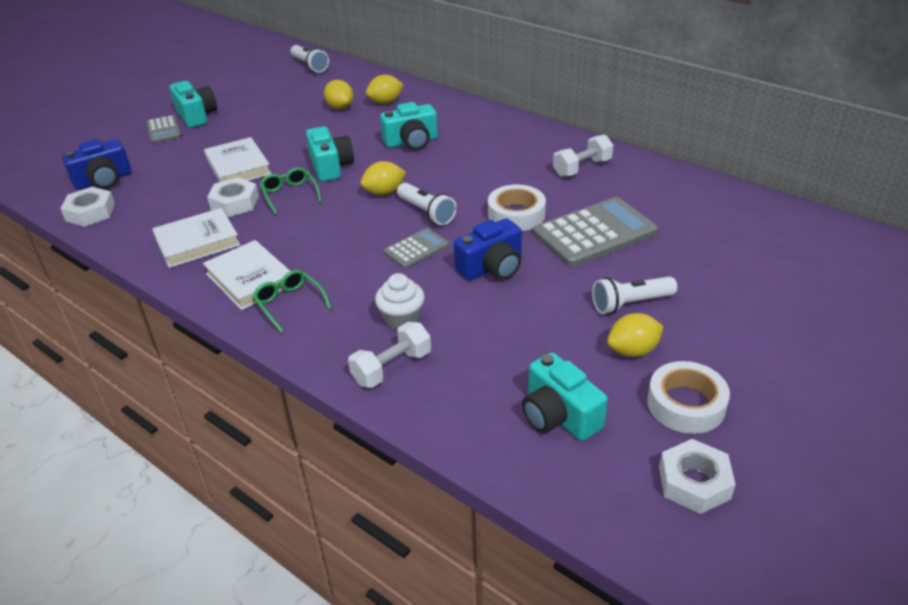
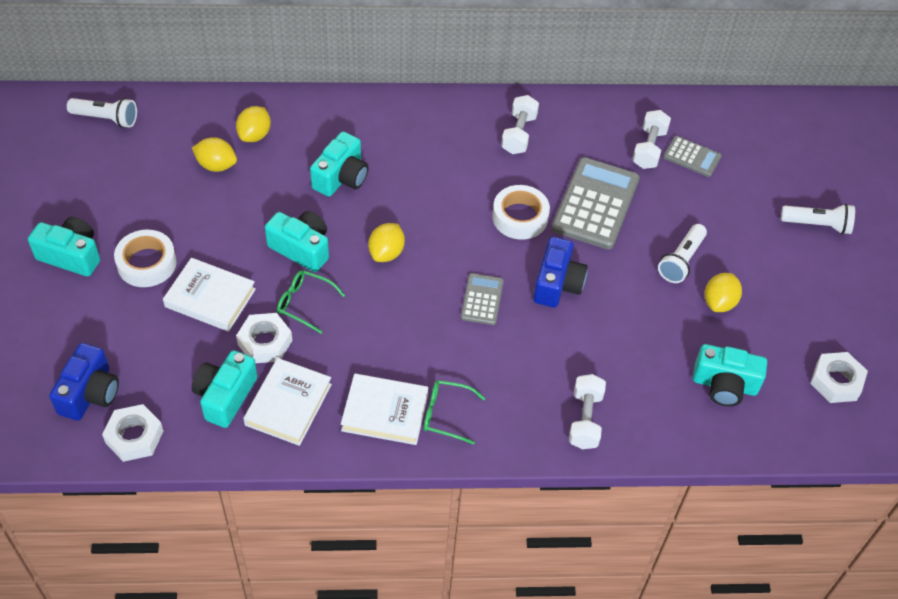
camera: 45 degrees left, 15 degrees up
(163, 130) = (61, 294): grey calculator -> grey calculator (692, 157)
(169, 218) = (225, 396): none -> turquoise camera
(401, 319) = (545, 374): white cupcake -> none
(426, 212) = (447, 255): white flashlight -> white flashlight (817, 225)
(686, 404) = (785, 326): white tape -> white tape (147, 263)
(693, 218) = (649, 149): none -> white dumbbell

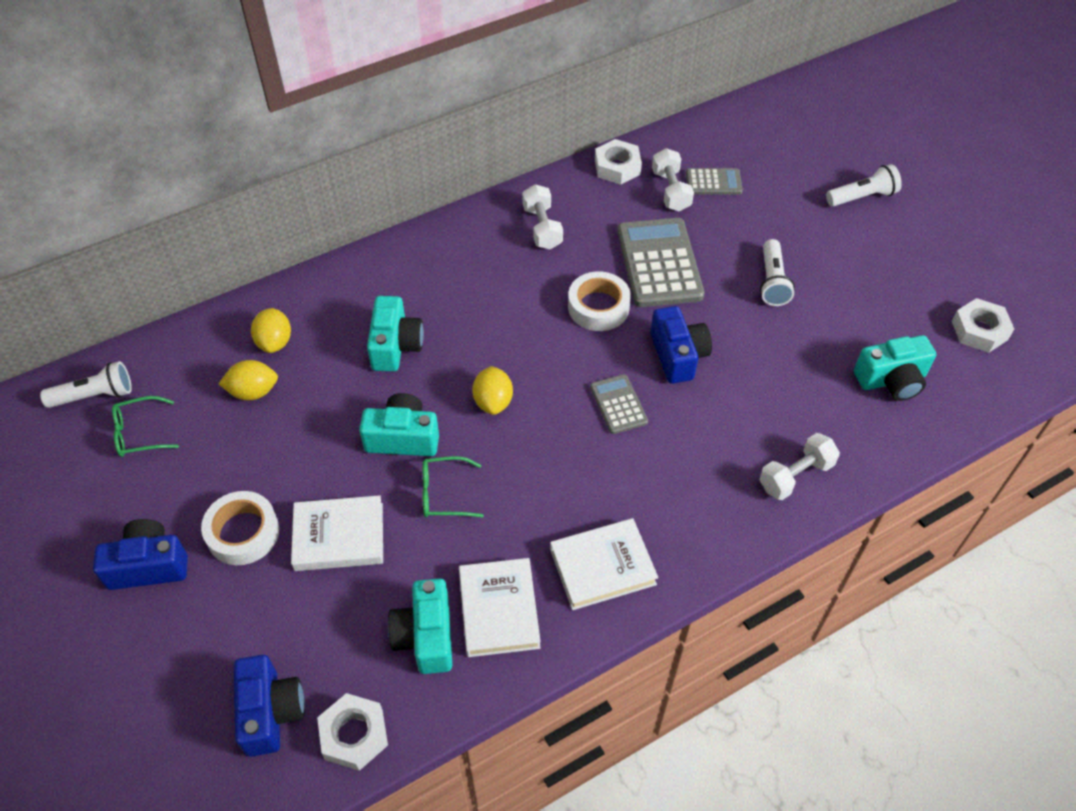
camera: 25 degrees left, 0 degrees up
(71, 255) = (148, 565): turquoise camera -> blue camera
(265, 342) = (430, 555): white nut -> white nut (617, 167)
(446, 414) = (664, 538): green glasses -> green glasses (139, 433)
(585, 419) = (795, 475): white dumbbell -> white dumbbell turned 75 degrees clockwise
(719, 302) = (832, 305): yellow lemon -> none

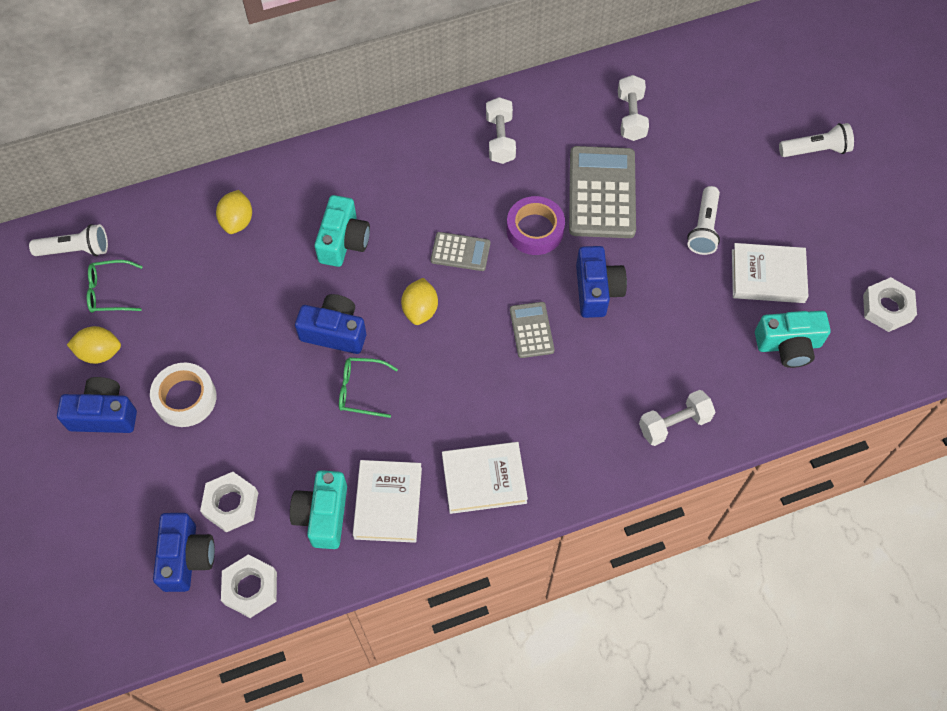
camera: 10 degrees right, 10 degrees up
(253, 392) = (212, 267): yellow lemon -> yellow lemon (100, 353)
(339, 537) = (265, 415): white book -> white book (767, 276)
(403, 437) = (335, 332): turquoise camera -> blue camera
(598, 307) = (535, 230): white tape -> purple tape
(617, 167) = (585, 83): white nut -> white nut (231, 504)
(713, 182) = (674, 113): grey calculator -> grey calculator (460, 252)

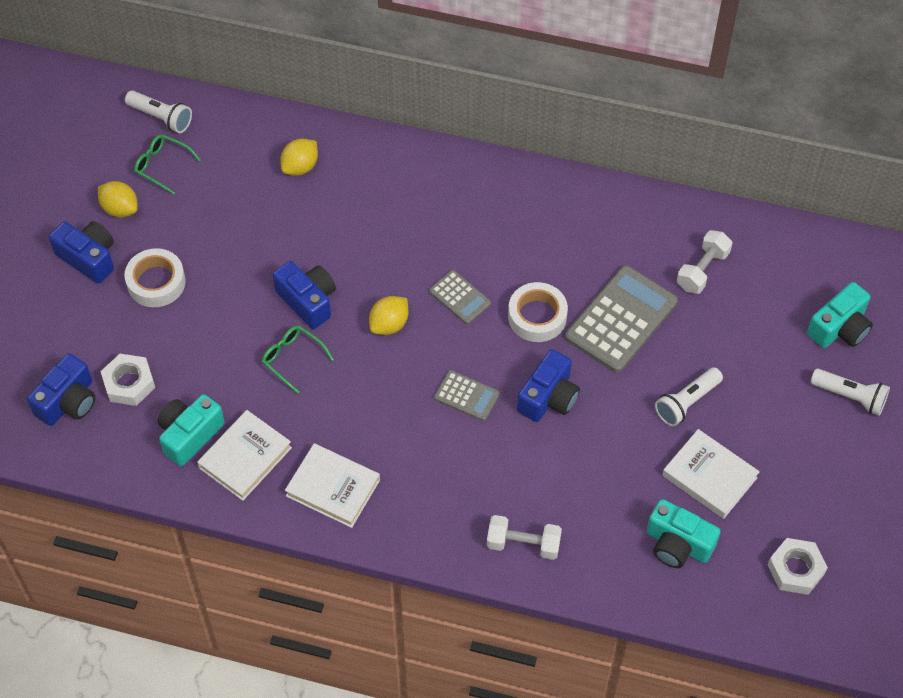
camera: 35 degrees right, 5 degrees down
(250, 588) = (96, 454): white nut -> none
(343, 241) = (371, 232): turquoise camera -> turquoise camera (839, 328)
(500, 139) = (570, 223): white dumbbell -> none
(531, 330) = (466, 396): grey calculator -> grey calculator turned 90 degrees clockwise
(535, 230) = (537, 316): purple tape -> white tape

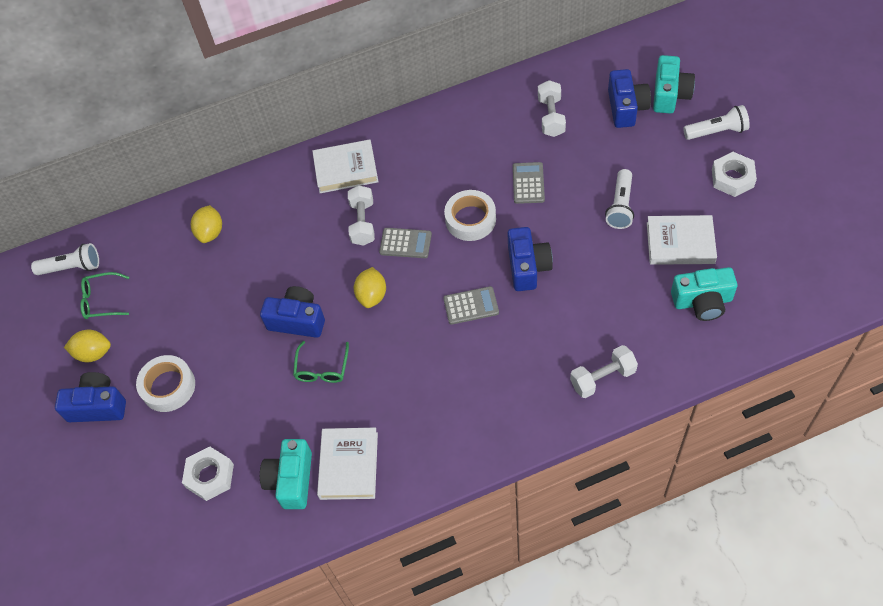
camera: 30 degrees left, 0 degrees up
(68, 401) = (172, 525): blue camera -> blue camera (626, 108)
(292, 359) = (322, 369): green glasses -> green glasses turned 90 degrees counterclockwise
(333, 488) = (433, 439): white book -> white book (346, 169)
(438, 251) = (363, 223): none -> white dumbbell
(621, 320) = (528, 183): grey calculator -> grey calculator, size x0.53
(795, 569) = (790, 262): white nut -> white nut (732, 178)

